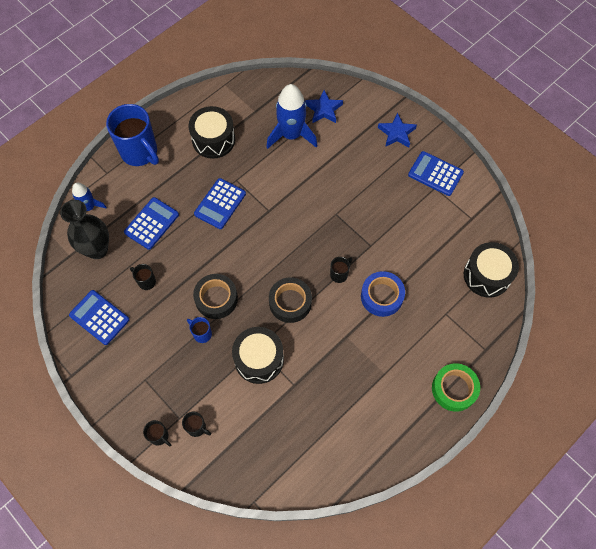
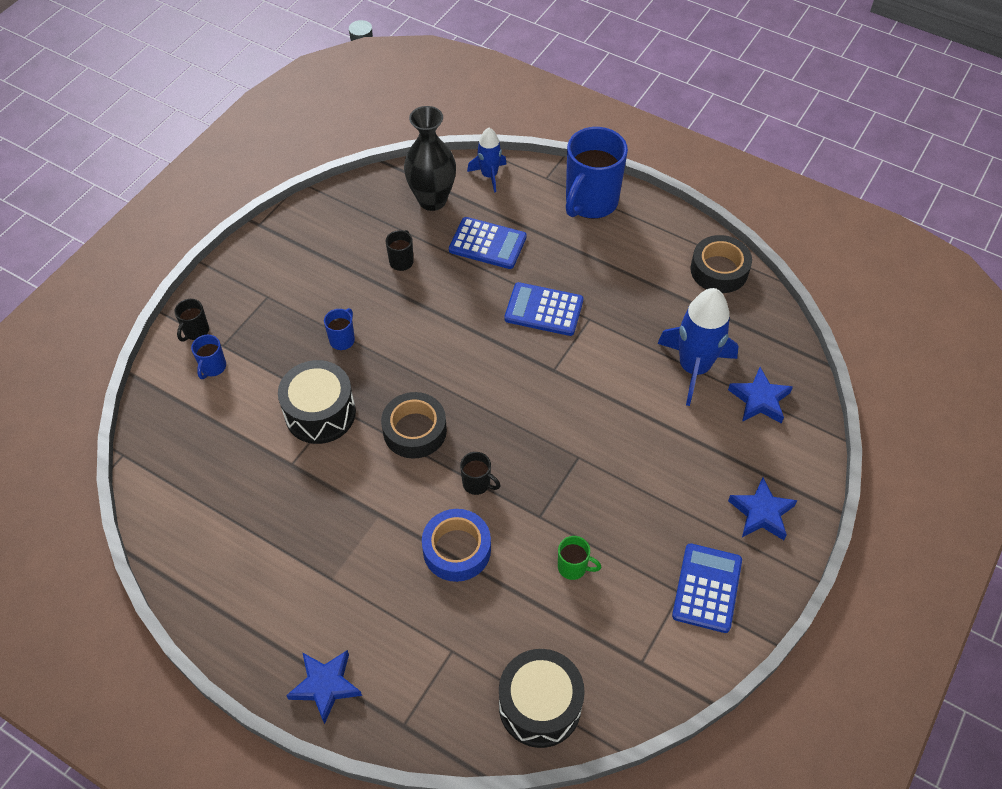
camera: 75 degrees right, 10 degrees down
(99, 317) = (340, 229): blue calculator -> none
(197, 427) = (213, 367): black mug -> blue mug
(213, 140) = (644, 276): black drum -> none
(216, 299) = (397, 342): black tape -> black tape (719, 270)
(408, 236) = (573, 567): none -> green mug
(454, 389) = (325, 686): green tape -> blue star

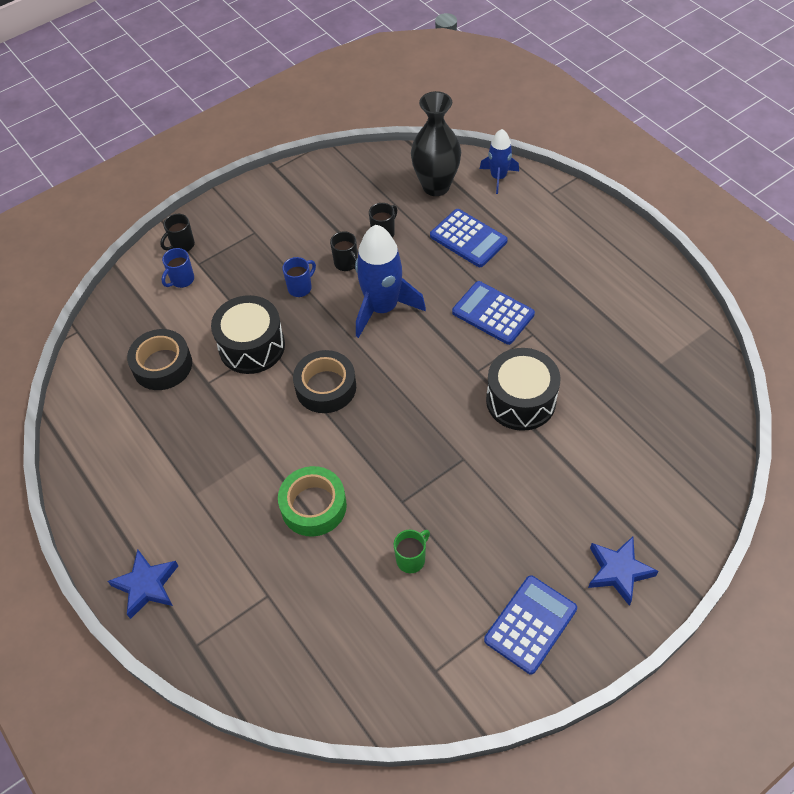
camera: 25 degrees right, 0 degrees up
(457, 550) = (313, 506): blue tape -> green tape
(477, 484) = (359, 453): black mug -> black mug (346, 263)
(540, 705) = (322, 675): black drum -> black drum (521, 400)
(573, 567) = (411, 559): green mug -> green mug turned 90 degrees counterclockwise
(590, 202) = (583, 226): blue mug -> none
(694, 368) = (614, 410): blue rocket -> blue rocket (382, 308)
(719, 270) = (682, 324): black tape -> black tape (162, 365)
(759, 400) = (667, 461): blue star -> none

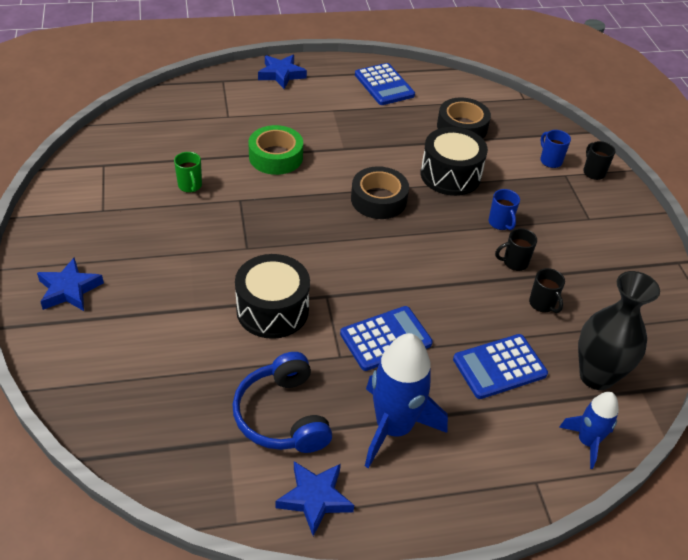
camera: 110 degrees right, 10 degrees down
(382, 308) = (443, 265): blue rocket -> blue rocket (393, 427)
(530, 624) = (84, 222): blue calculator -> blue calculator (384, 85)
(613, 343) = (282, 416): none -> blue headphones
(659, 295) = (315, 498): none -> blue star

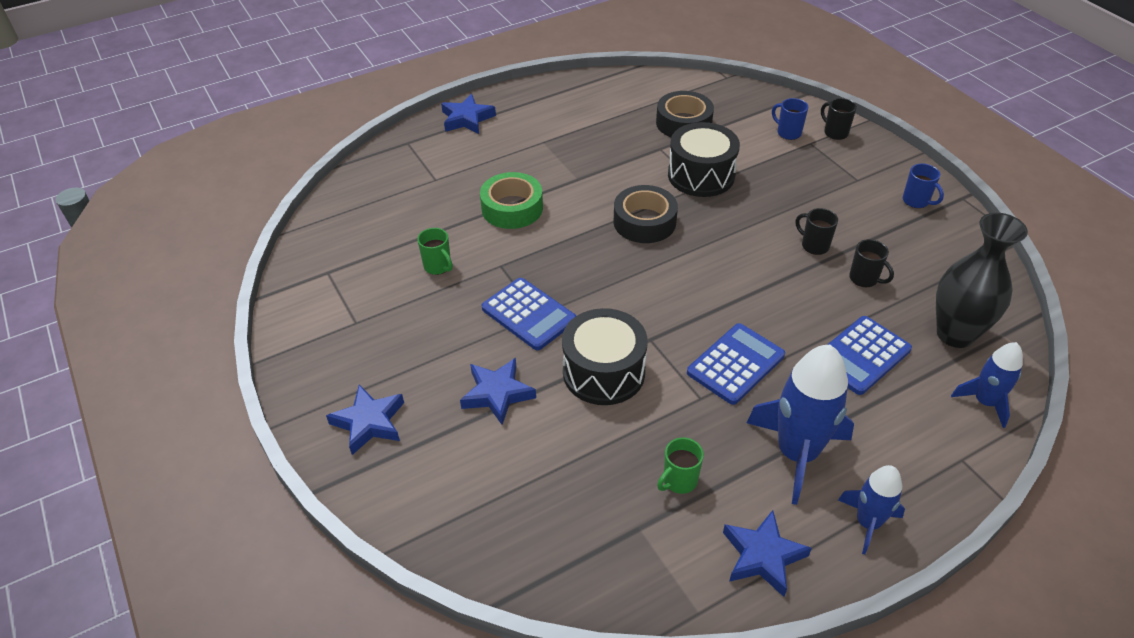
camera: 15 degrees left, 0 degrees up
(178, 299) = (497, 394): none -> blue star
(282, 416) = (679, 481): blue headphones -> green mug
(384, 85) = (581, 101): blue calculator -> blue calculator (529, 314)
(420, 504) = (867, 523): none -> blue rocket
(500, 223) = (778, 210): blue mug -> blue mug (916, 201)
(514, 262) = (814, 245): black mug -> black mug turned 75 degrees clockwise

